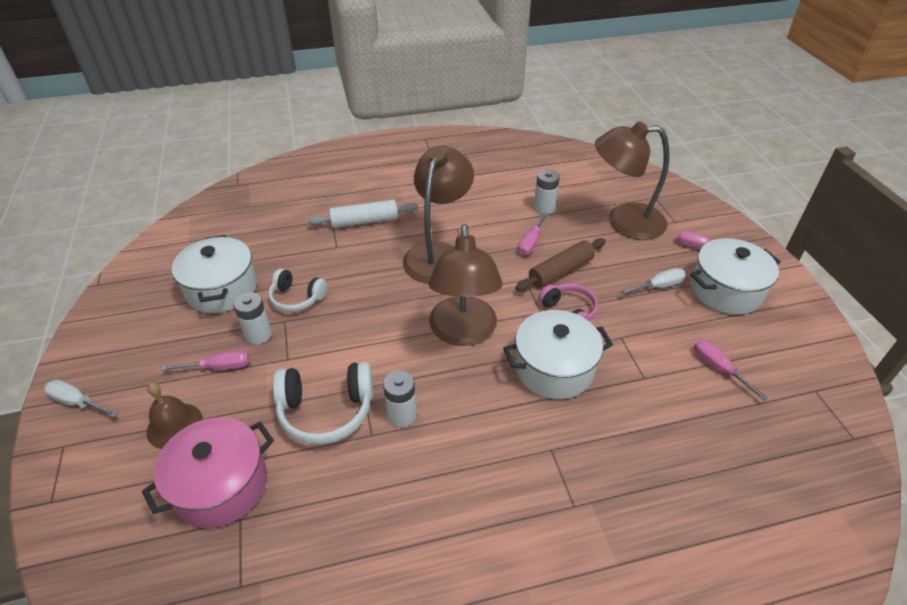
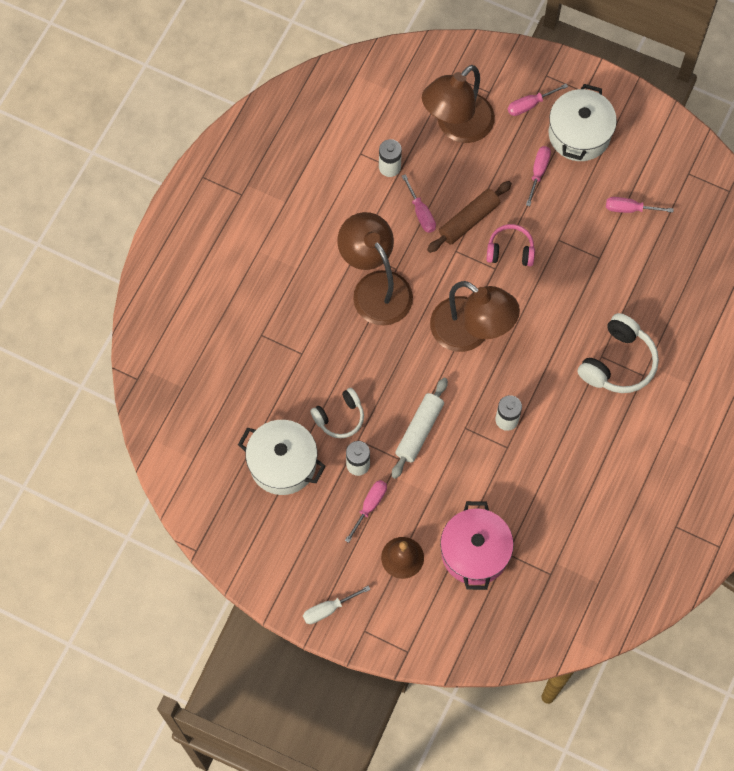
camera: 50 degrees left, 25 degrees up
(326, 410) = (466, 461): white headphones -> white headphones (618, 362)
(364, 221) = (286, 312): white rolling pin -> white rolling pin (419, 431)
(554, 368) = (548, 303): white pot -> none
(560, 271) = (469, 220): brown rolling pin -> brown rolling pin turned 45 degrees clockwise
(658, 286) = (538, 172): white screwdriver -> pink screwdriver

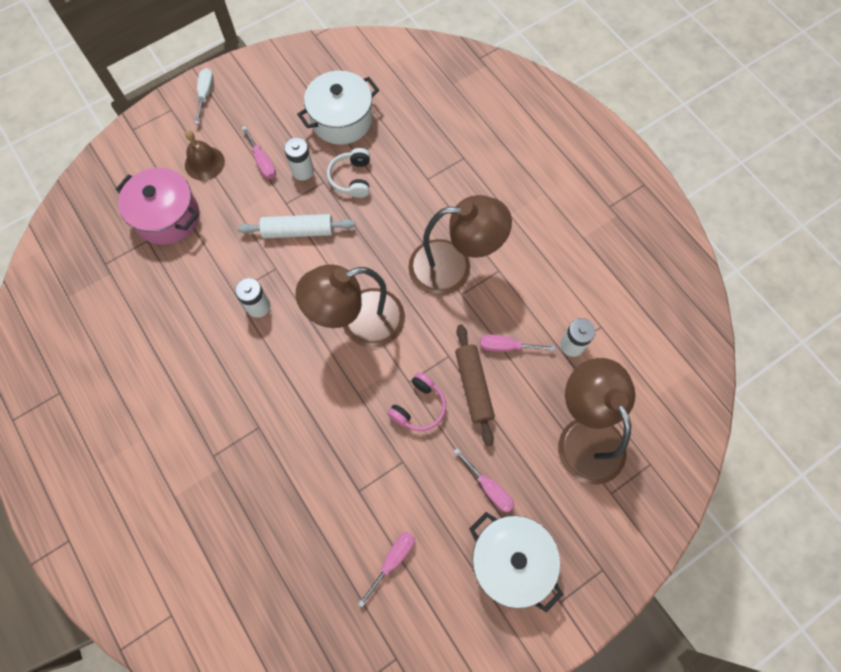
camera: 120 degrees right, 0 degrees up
(419, 431) = (298, 231): white rolling pin -> white rolling pin turned 60 degrees counterclockwise
(530, 105) = (574, 528): pink screwdriver -> none
(618, 362) = (242, 439): white headphones -> none

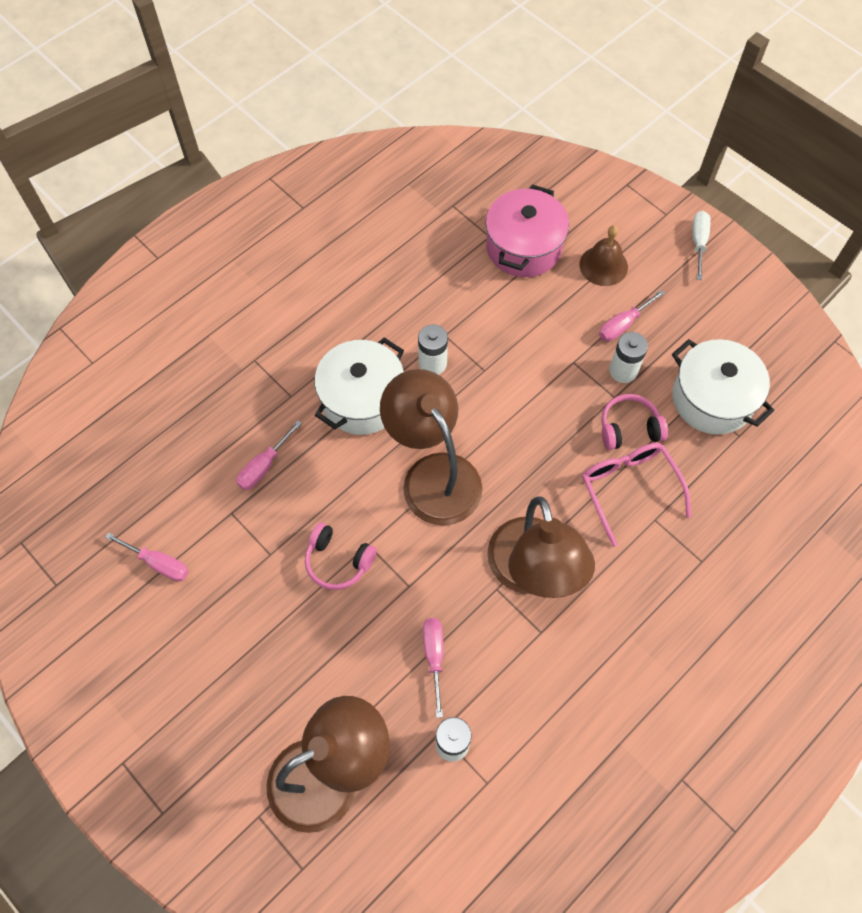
camera: 80 degrees right, 5 degrees down
(205, 95) = (698, 243): white screwdriver -> white screwdriver turned 75 degrees counterclockwise
(298, 231) = (538, 383): white rolling pin -> none
(352, 178) = (629, 428): white headphones -> pink headphones
(400, 189) = (629, 488): none -> pink glasses
(473, 386) = (374, 622): brown rolling pin -> none
(489, 487) = (250, 659): pink screwdriver -> pink screwdriver (264, 465)
(510, 561) = (165, 696): white pot -> white pot (362, 399)

